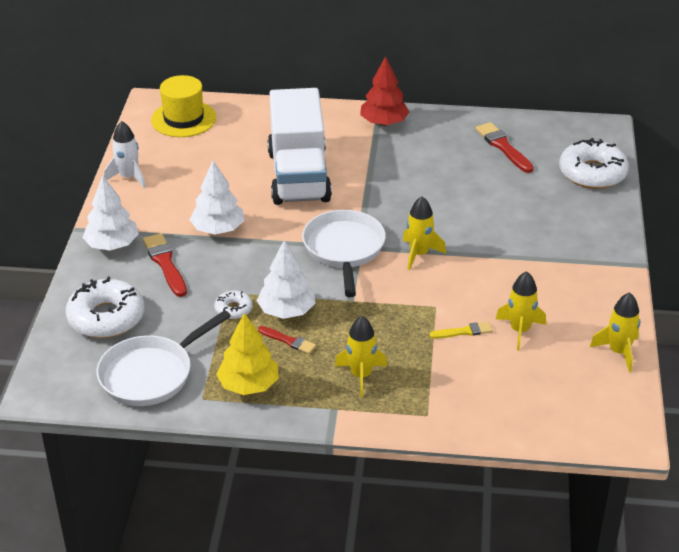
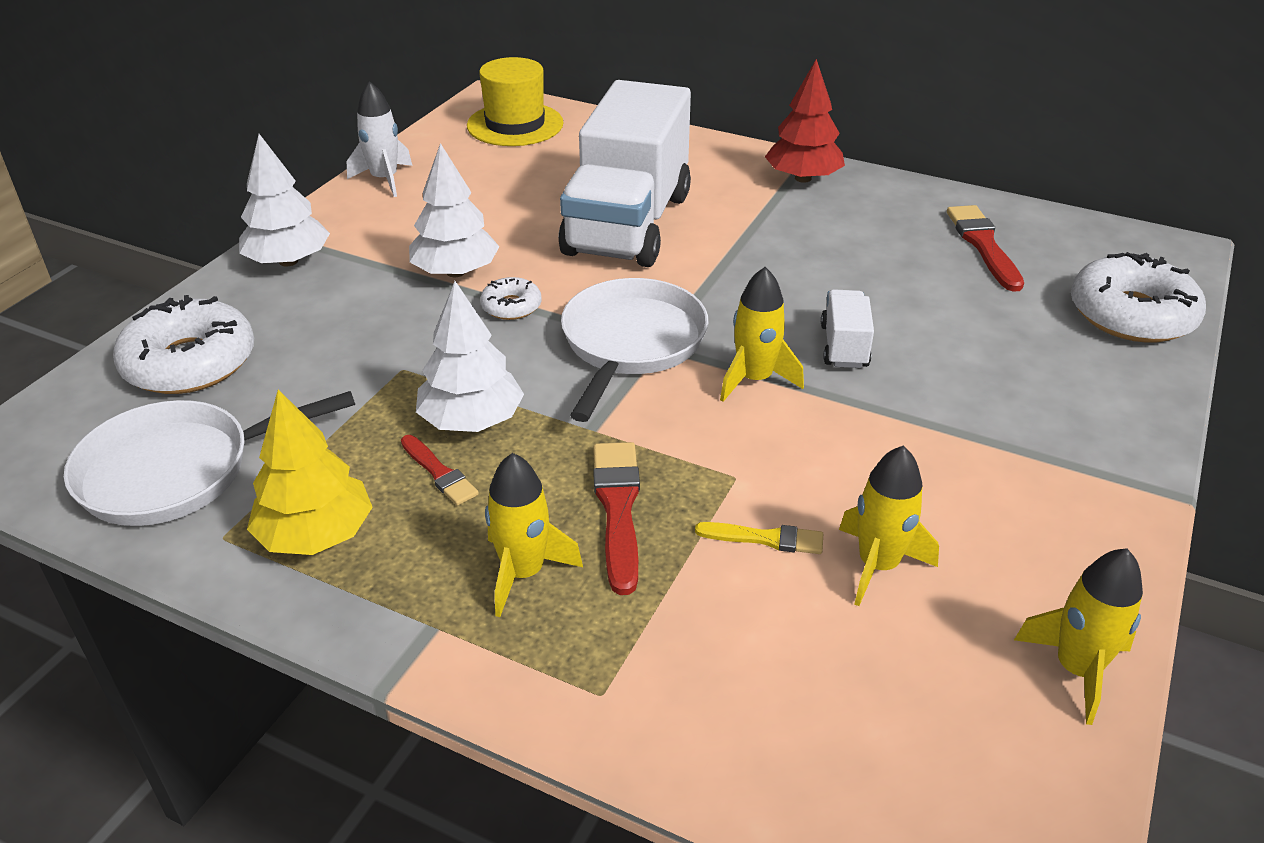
camera: 20 degrees right, 0 degrees up
(165, 263) = (341, 303): red brush -> red brush (618, 509)
(233, 309) = (389, 397): white donut -> white donut (511, 306)
(455, 225) = (844, 346): none -> white truck

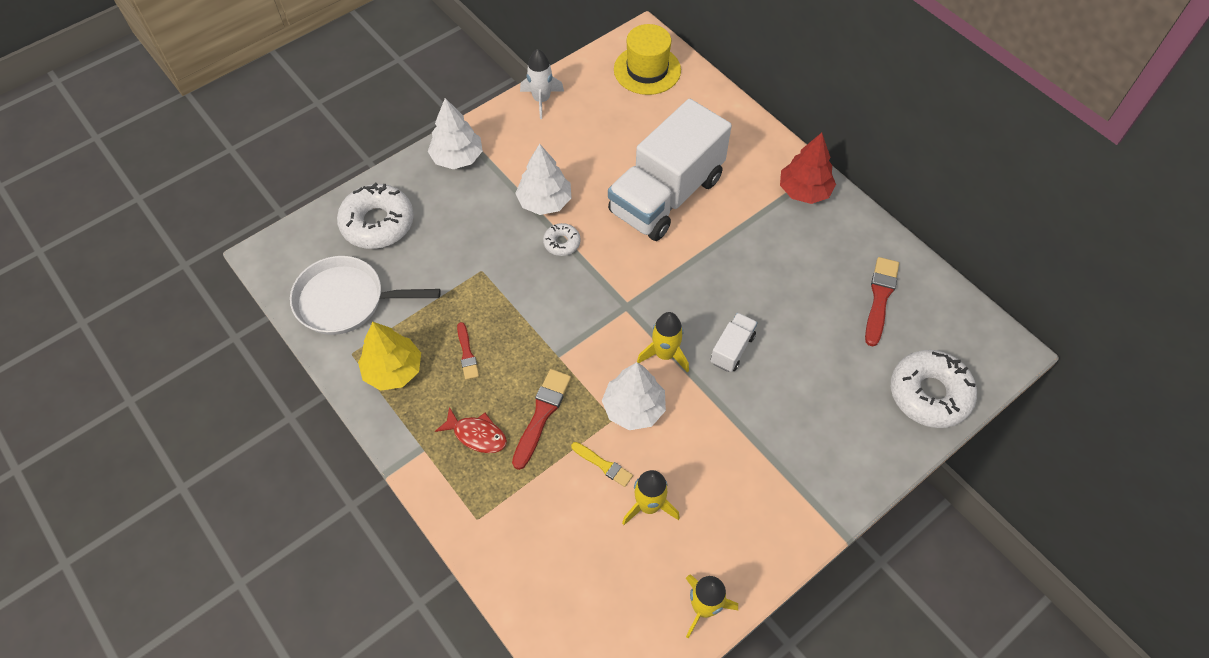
camera: 25 degrees right, 20 degrees up
(471, 421) = (499, 324): white tree -> white tree (633, 408)
(523, 573) = (477, 435): yellow rocket -> red fish
(631, 344) = (612, 299): white pan -> none

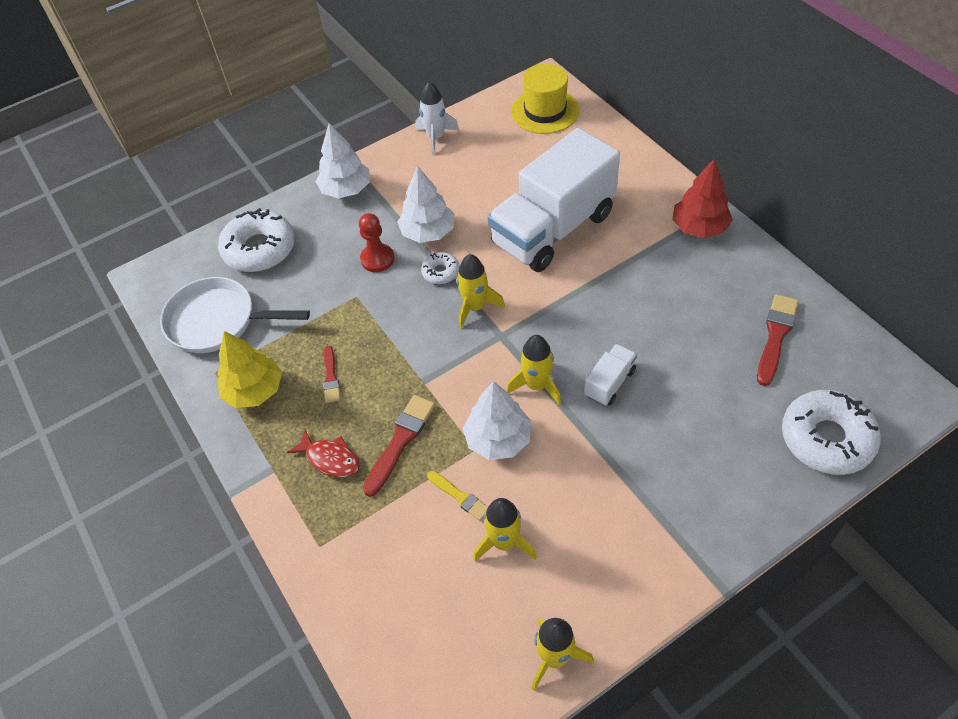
camera: 10 degrees right, 5 degrees down
(498, 231) = (377, 259): none -> red pawn
(599, 278) = (475, 307): none -> yellow rocket

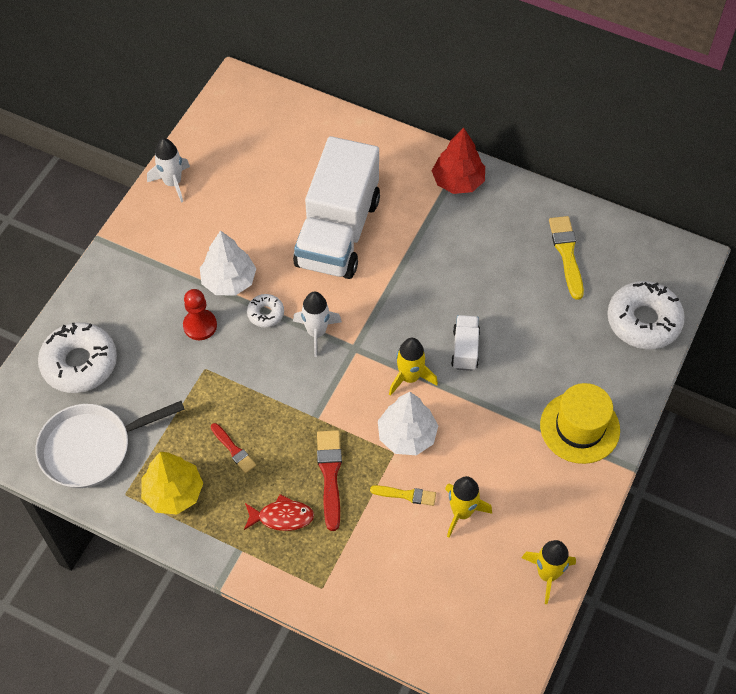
camera: 35 degrees left, 5 degrees up
(346, 189) = (122, 270): white tree -> none
(475, 307) = (316, 332): yellow rocket -> white rocket
(545, 111) = (258, 117): yellow hat -> yellow hat (579, 427)
(775, 336) = (566, 254): red brush -> yellow brush

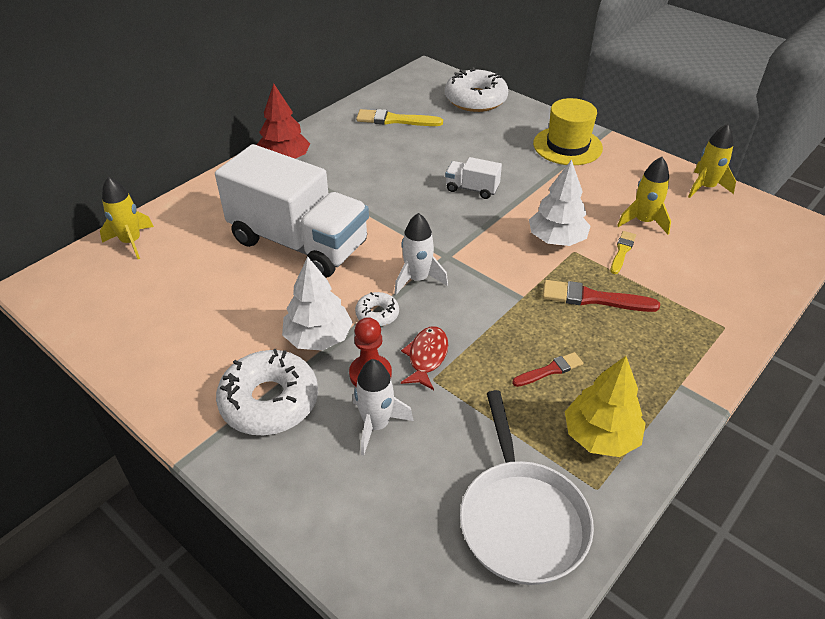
camera: 75 degrees left, 15 degrees down
(79, 363) = (380, 514): white donut -> white donut (269, 401)
(173, 183) = (142, 368): white rocket -> white rocket (376, 425)
(282, 517) = (640, 343): red fish -> red fish (426, 357)
(409, 377) = (492, 226): yellow rocket -> yellow rocket (131, 242)

